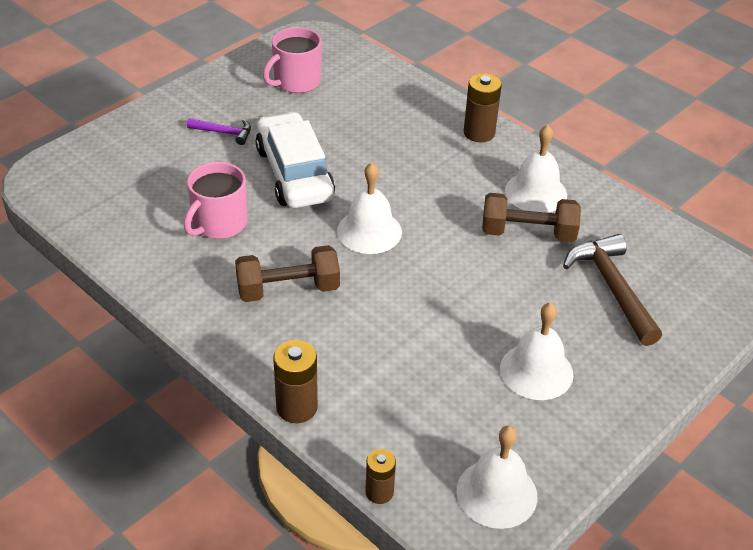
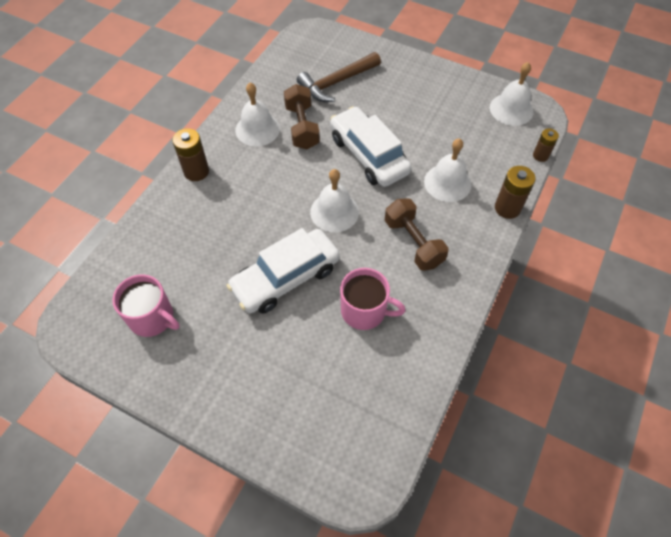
camera: 105 degrees left, 15 degrees up
(224, 133) = (247, 350): purple hammer -> none
(453, 286) = (368, 155): none -> white car
(536, 371) = (420, 106): white bell -> white bell (447, 183)

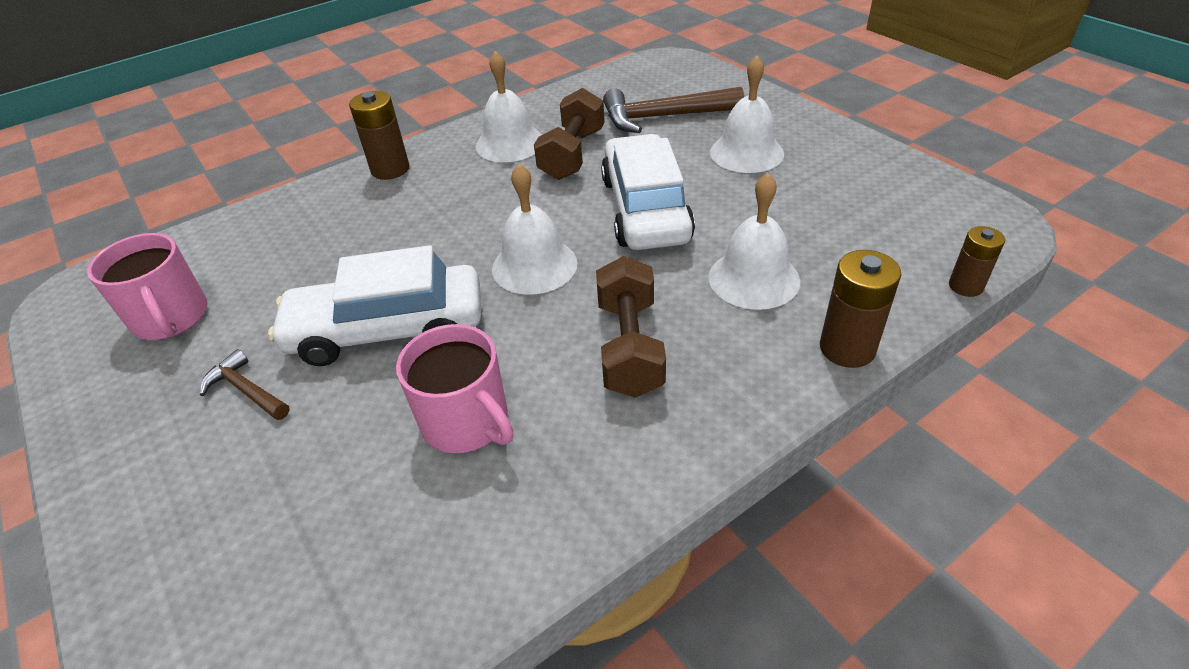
camera: 30 degrees right, 15 degrees down
(239, 340) = (247, 390): none -> brown hammer
(511, 109) = (942, 207): white bell -> white bell (746, 152)

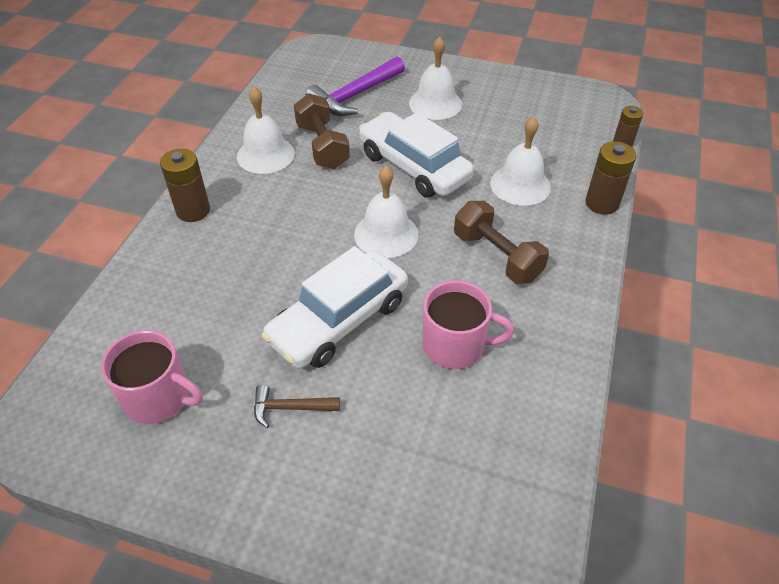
camera: 40 degrees left, 5 degrees up
(664, 117) = (355, 95): brown hammer -> purple hammer

